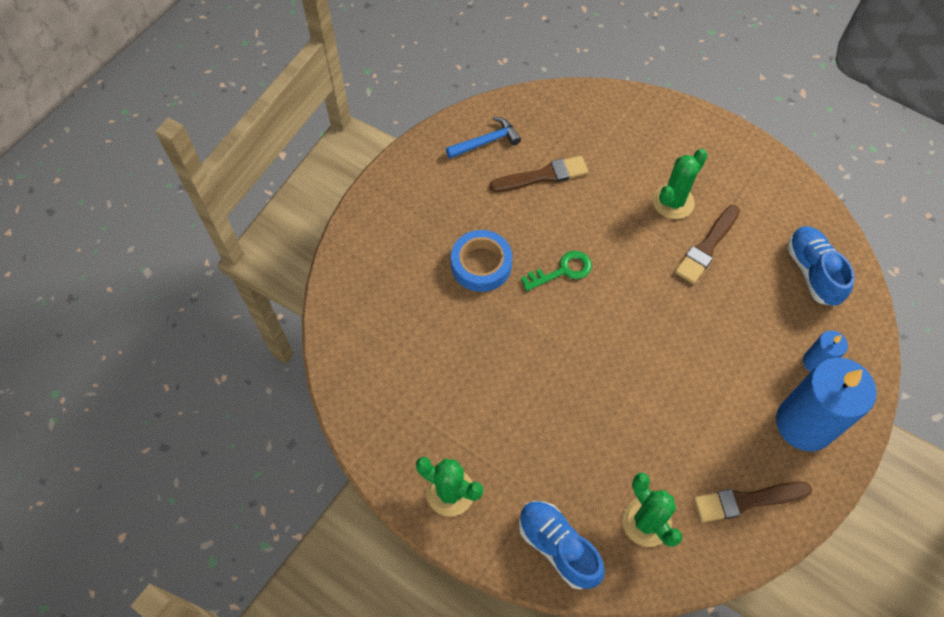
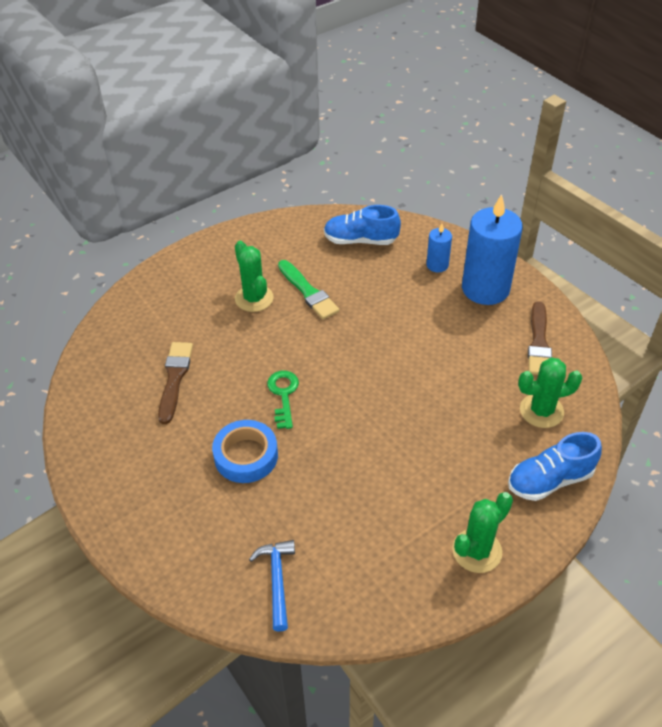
camera: 70 degrees left, 15 degrees down
(486, 142) = (108, 411): blue hammer -> blue hammer (277, 580)
(707, 247) = (308, 292): brown brush -> green brush

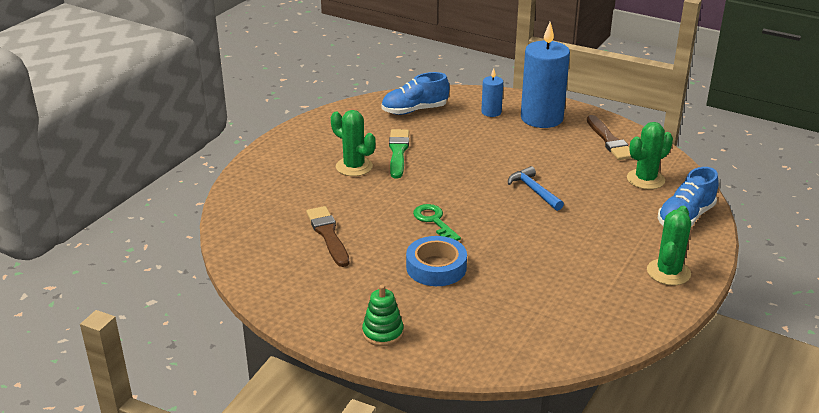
camera: 25 degrees left, 15 degrees down
(144, 520) = (383, 333): none -> green stacking toy
(277, 580) = (531, 336): blue hammer -> blue hammer (534, 190)
(308, 292) = (398, 152): green brush -> green brush turned 120 degrees counterclockwise

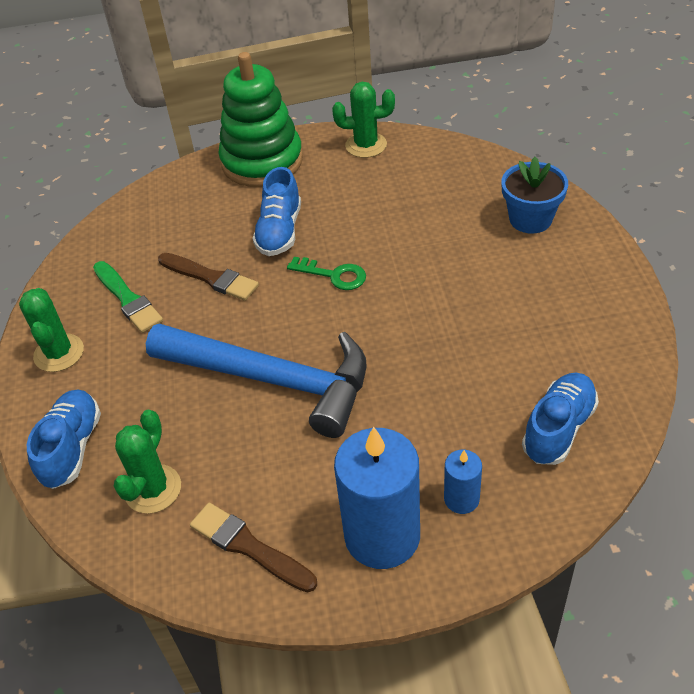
camera: 145 degrees right, 15 degrees up
(273, 186) = (530, 219): none -> blue flower pot
(328, 235) = (407, 205): brown brush -> brown brush (211, 278)
(354, 167) = (494, 289): green cactus -> green cactus (366, 145)
(383, 333) = (262, 161): green stacking toy -> green stacking toy, size x2.23
(398, 152) = (480, 340): green brush -> green brush (128, 299)
(436, 267) = (280, 231): blue tape -> blue shoe
(534, 190) = (272, 380): blue hammer -> blue hammer, size x2.35

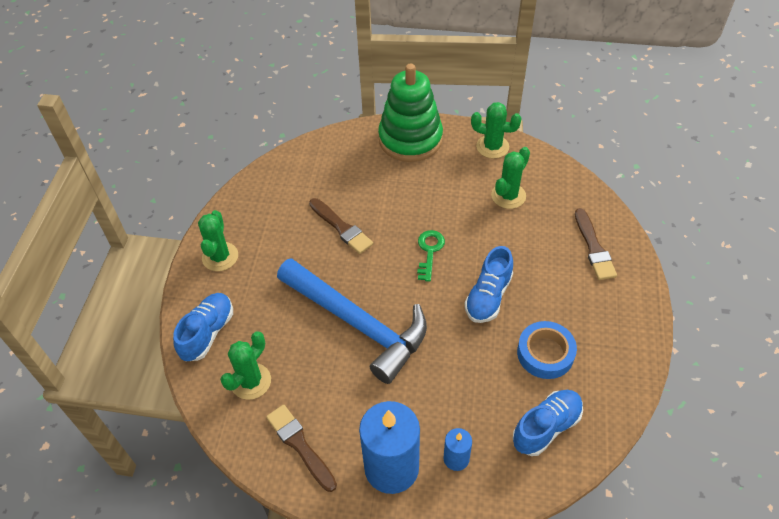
camera: 15 degrees right, 5 degrees up
(128, 299) = (279, 228): green brush -> none
(280, 231) = (403, 203): blue shoe -> blue shoe (488, 296)
(333, 275) = (429, 251): green key -> green key turned 120 degrees counterclockwise
(406, 191) = (508, 196): none -> green cactus
(522, 347) = (545, 353): none -> blue tape
(530, 219) = (594, 248): blue flower pot -> brown brush

